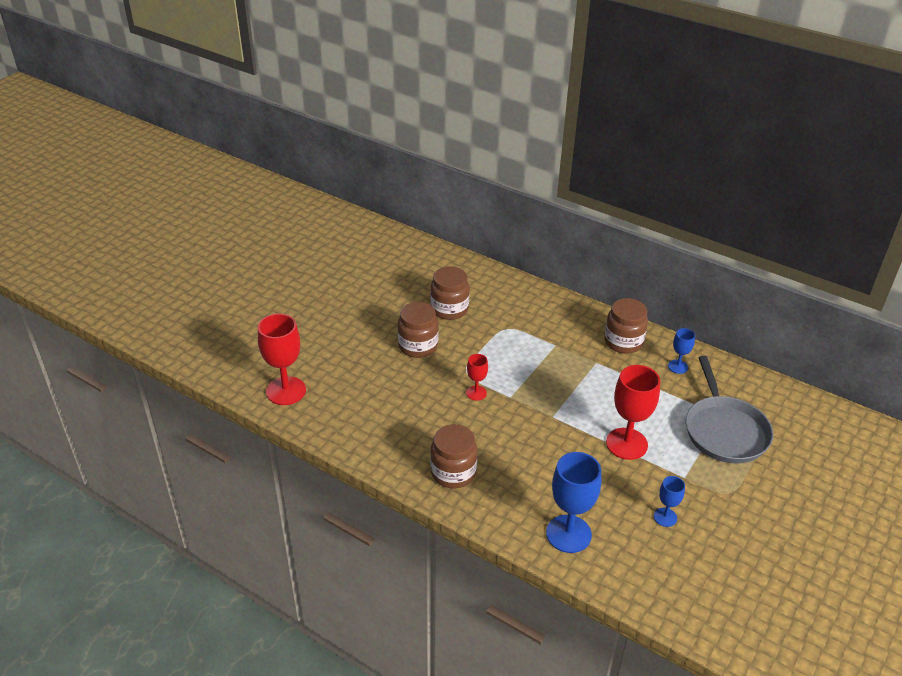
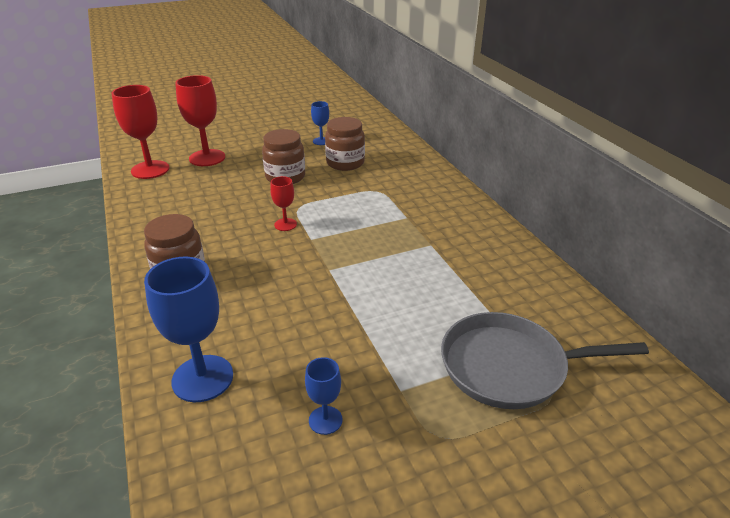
camera: 35 degrees right, 5 degrees down
(623, 342) = (481, 239): brown jar -> none
(626, 444) = (374, 325): red goblet -> red goblet (207, 158)
(678, 366) = (519, 282): blue goblet -> blue goblet (321, 141)
(724, 431) = (509, 366): grey pan -> grey pan turned 60 degrees clockwise

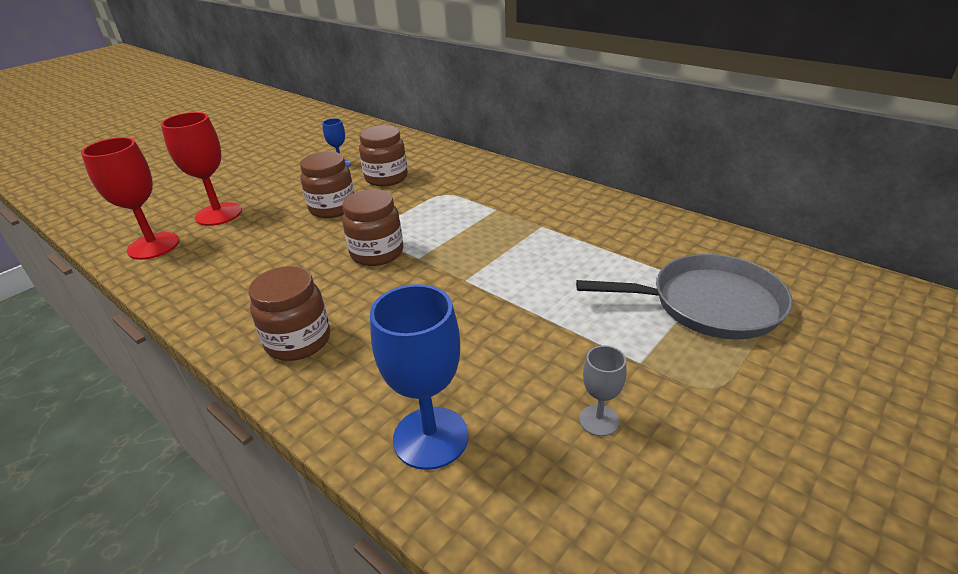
camera: 25 degrees left, 0 degrees up
(285, 224) = (377, 253): red goblet -> brown jar
(325, 420) = (599, 420): blue goblet -> grey goblet
(509, 366) = (709, 304): grey pan -> grey pan turned 150 degrees counterclockwise

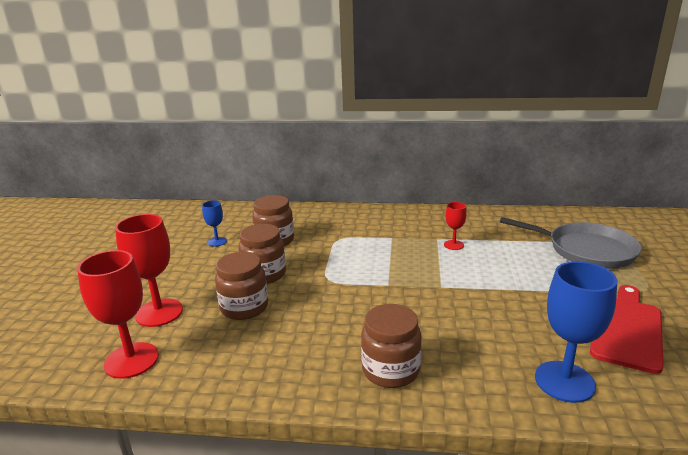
camera: 35 degrees left, 10 degrees down
(377, 253) = (353, 292): brown jar -> brown jar (244, 307)
(548, 239) = (453, 245): none -> red goblet
(599, 420) = (626, 329): grey goblet -> red cutting board
(709, 304) = (586, 250): grey pan -> grey pan turned 60 degrees clockwise

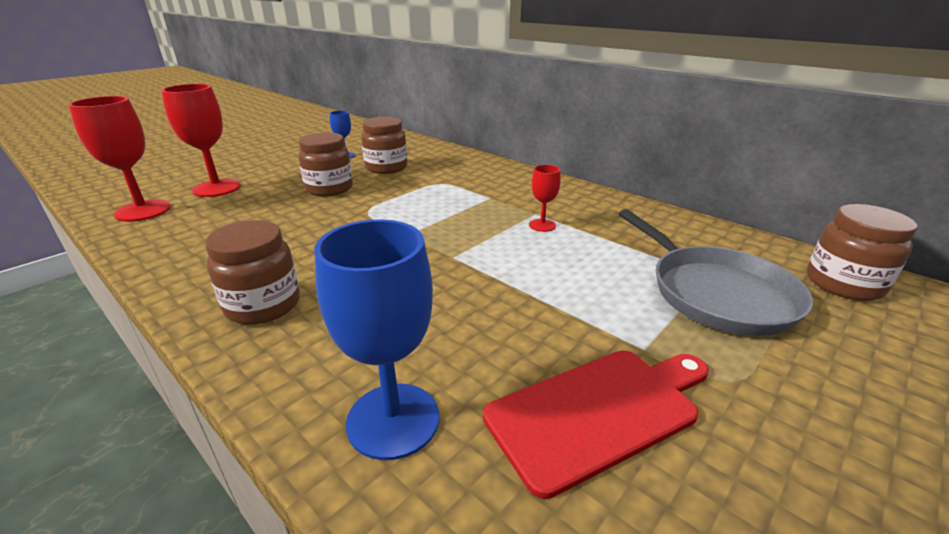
camera: 35 degrees right, 5 degrees up
(244, 307) = (269, 206): brown jar -> brown jar (843, 284)

